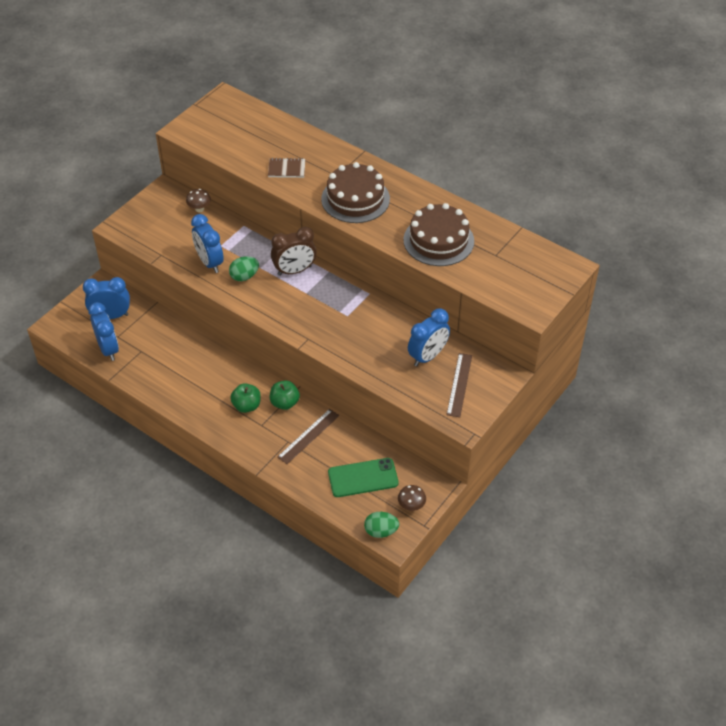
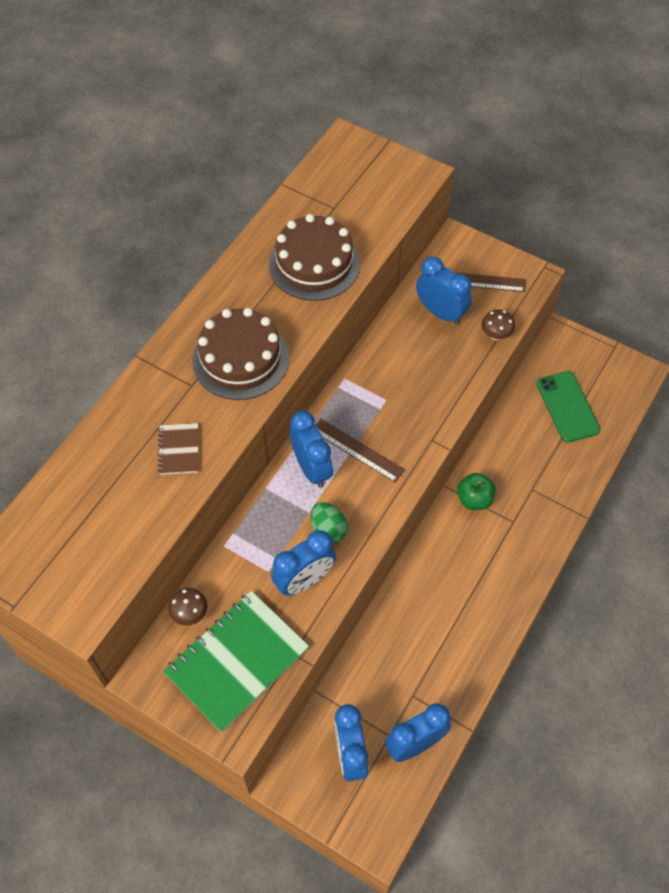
camera: 95 degrees left, 10 degrees up
(162, 229) = (237, 661): none -> green notebook
(246, 406) = (486, 542): green apple -> none
(294, 271) = (312, 468): brown clock -> blue clock
(308, 436) = (520, 467): brown ruler -> brown ruler (357, 450)
(381, 531) = (633, 385): green egg -> none
(411, 506) = (593, 359): brown mushroom -> brown mushroom (496, 335)

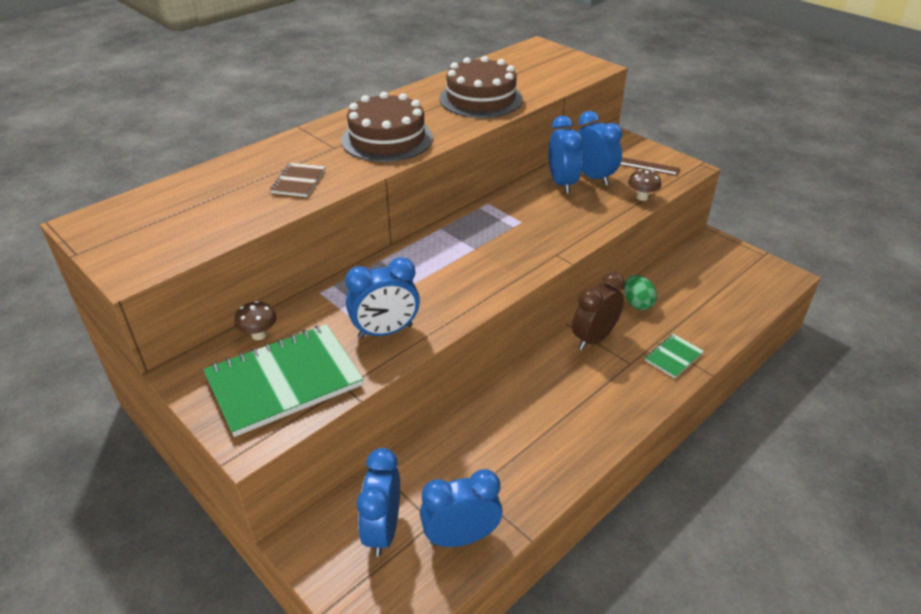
camera: 15 degrees right, 20 degrees down
(312, 468) = (431, 254): blue clock -> blue clock (562, 183)
(328, 530) = (427, 299): green egg -> green egg (637, 303)
(357, 450) = (480, 249): brown ruler -> none
(474, 499) = (594, 338): green apple -> brown clock
(550, 505) = (673, 357): none -> green notebook
(567, 407) = (707, 288): green phone -> none

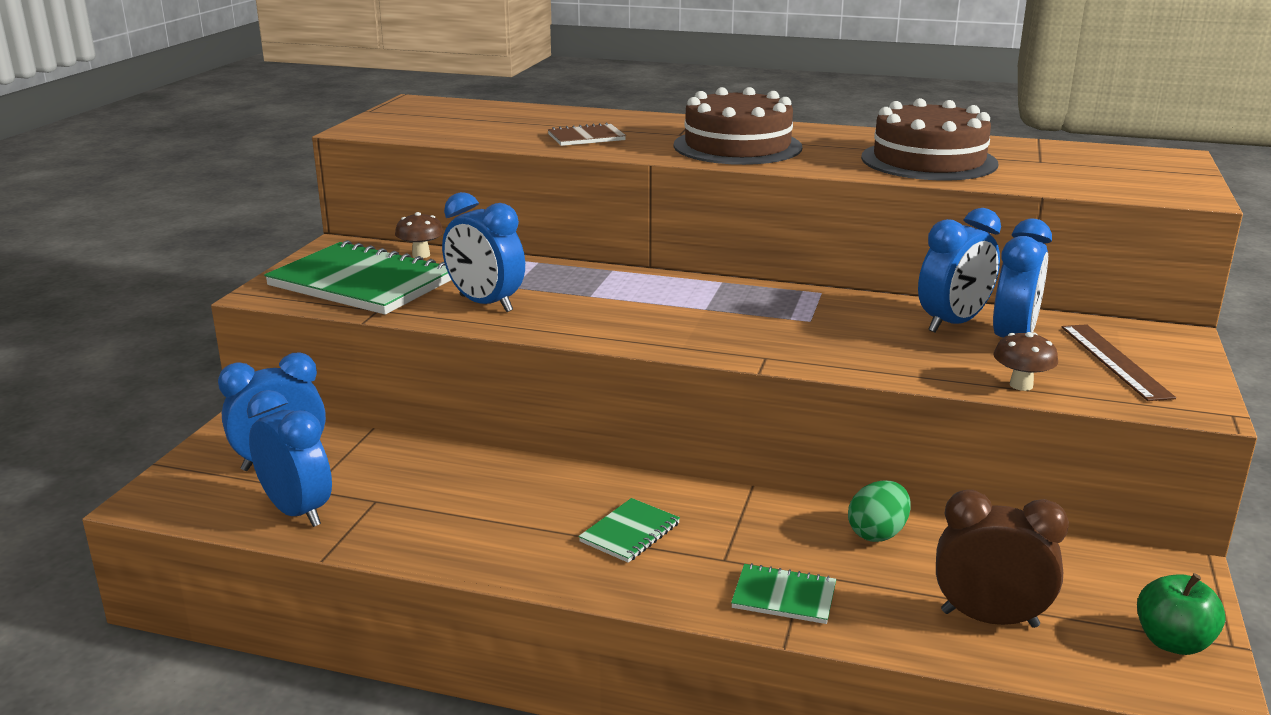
camera: 60 degrees right, 15 degrees down
(585, 387) = (630, 533): none -> green notebook
(594, 338) = (744, 515): brown clock -> brown clock (989, 619)
(756, 267) = (1173, 642): none -> green apple

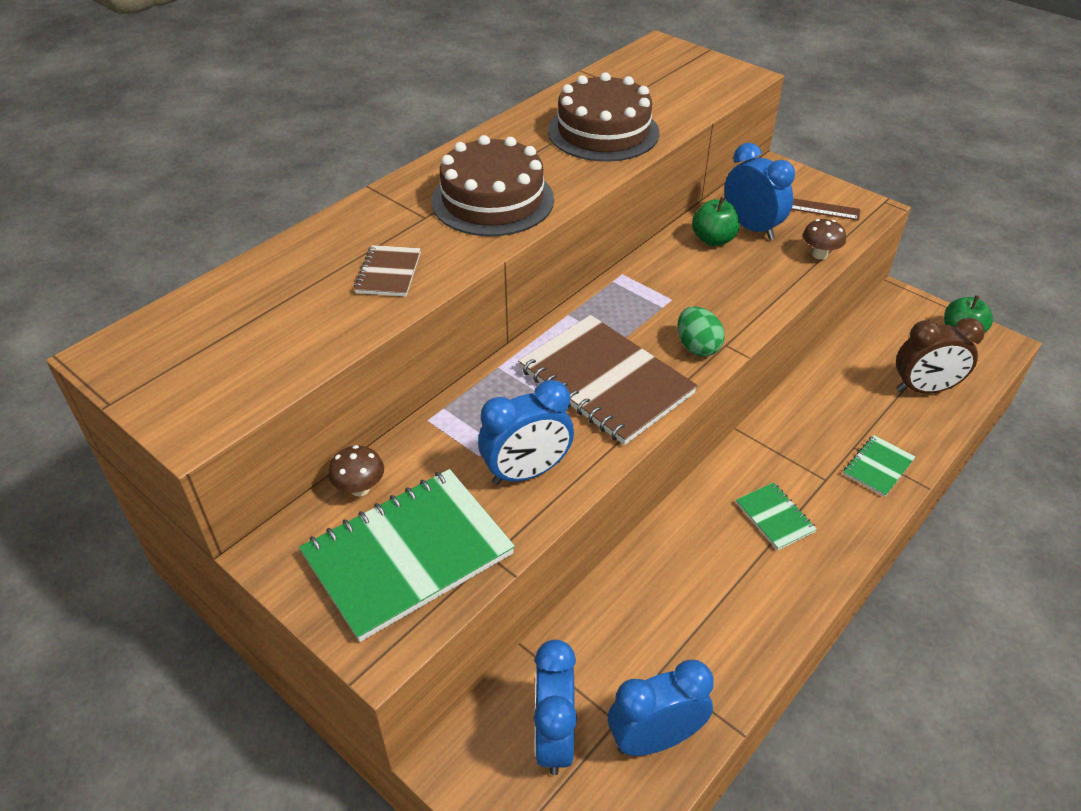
camera: 65 degrees left, 20 degrees up
(639, 312) = (605, 381): none -> brown notebook
(877, 533) = (820, 394): green egg -> green egg (697, 347)
(953, 323) = (713, 239): blue clock -> green apple
(989, 619) = (924, 389): brown clock -> brown clock turned 135 degrees counterclockwise

